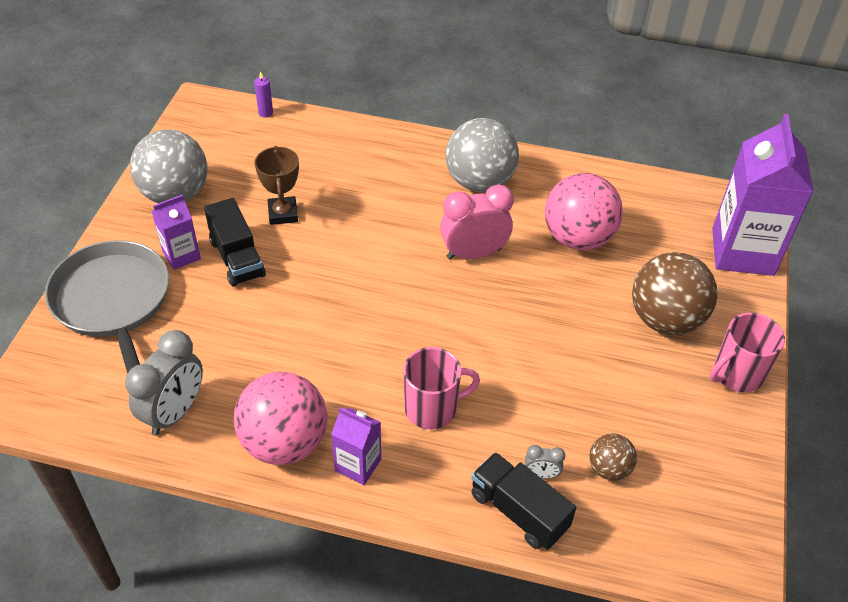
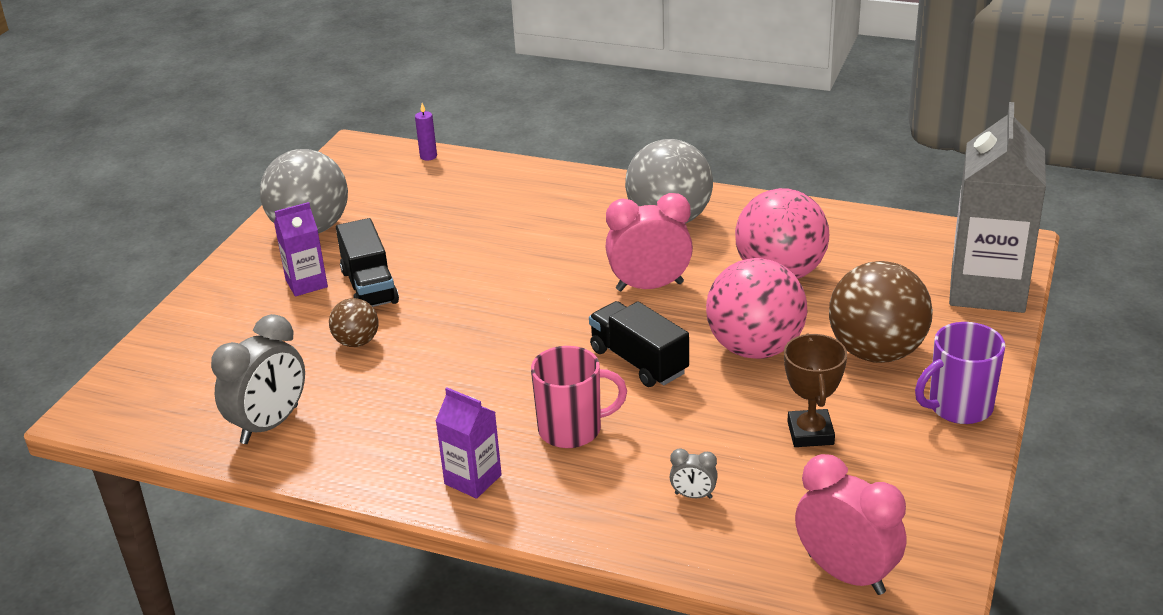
camera: 10 degrees right, 15 degrees down
(113, 301) = (221, 324): grey pan -> none
(283, 214) = (430, 247): brown trophy -> brown trophy (810, 433)
(284, 442) = (391, 456): pink ball -> pink ball (755, 348)
(518, 511) = (658, 530): black truck -> black truck (638, 361)
(609, 468) = (779, 493): brown ball -> brown ball (357, 342)
(673, 549) = (846, 574): none -> pink clock
(736, 374) = (958, 407): pink mug -> purple mug
(742, 251) = (987, 289): purple carton -> grey carton

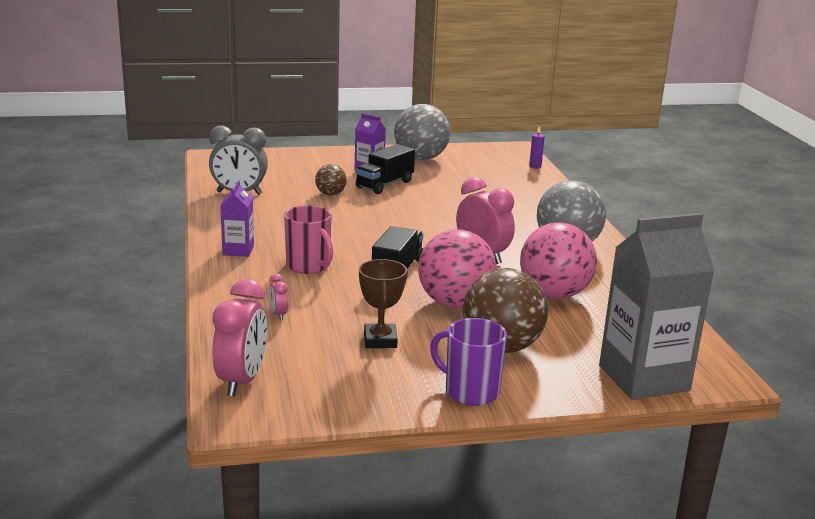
camera: 55 degrees right, 10 degrees down
(693, 495) = (278, 315): grey clock -> pink clock
(810, 433) = (380, 340): brown trophy -> brown trophy turned 60 degrees counterclockwise

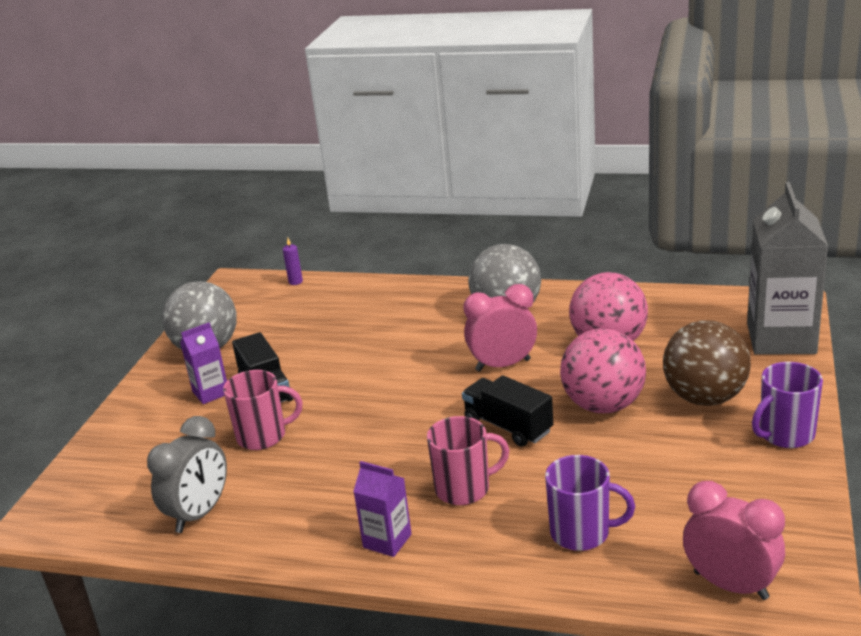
camera: 60 degrees left, 5 degrees up
(278, 315) = (582, 533): pink clock -> purple mug
(330, 194) = (263, 436): brown ball -> pink mug
(380, 340) = (668, 469): brown trophy -> none

